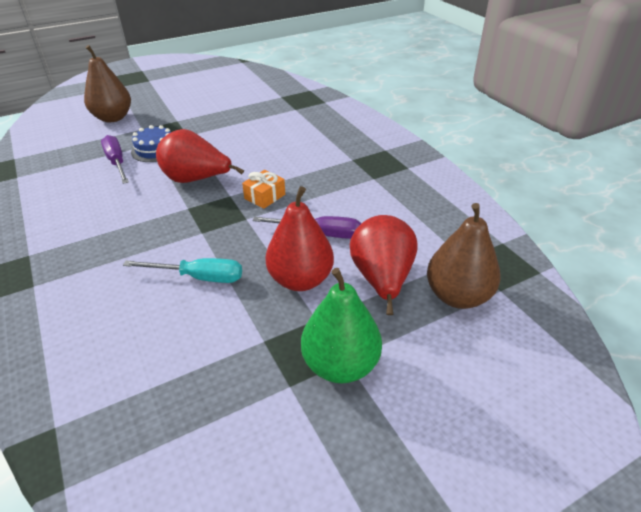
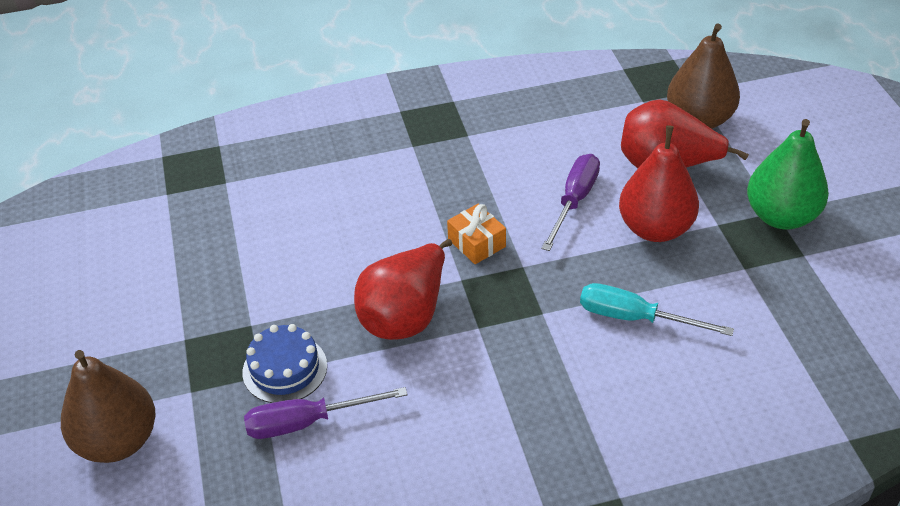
camera: 75 degrees left, 5 degrees up
(199, 277) = (635, 318): turquoise screwdriver -> turquoise screwdriver turned 90 degrees counterclockwise

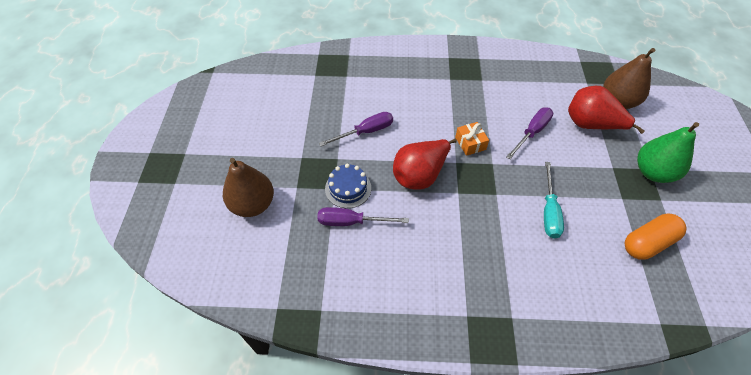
camera: 15 degrees right, 10 degrees up
(289, 268) = (365, 132): none -> purple screwdriver
(635, 318) = (549, 211): turquoise screwdriver -> turquoise screwdriver turned 120 degrees counterclockwise
(655, 228) = (574, 160): red pear -> none
(799, 325) = (647, 242): none -> orange capsule

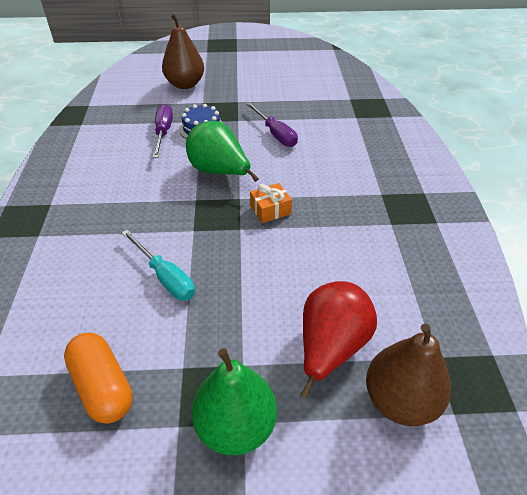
camera: 85 degrees right, 10 degrees down
(420, 175) = (219, 172): red pear -> green pear
(532, 132) = (299, 270): purple screwdriver -> none
(549, 211) = (165, 277): turquoise screwdriver -> turquoise screwdriver turned 135 degrees counterclockwise

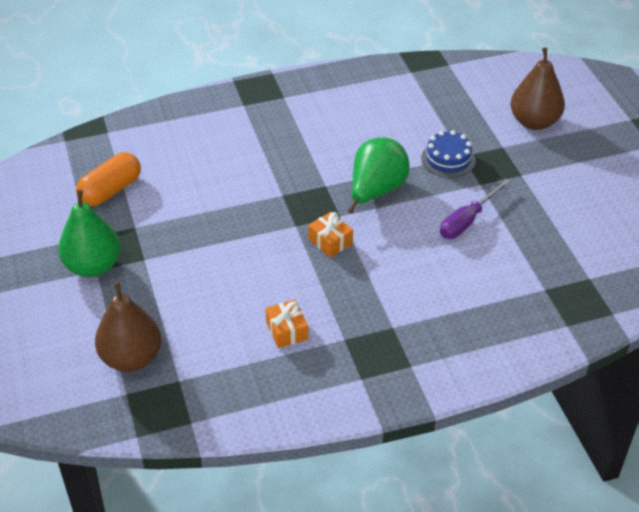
camera: 75 degrees right, 0 degrees up
(163, 133) = (425, 133): purple screwdriver -> none
(165, 277) = (220, 193): turquoise screwdriver -> none
(330, 347) = (173, 309): red pear -> none
(376, 259) = (287, 330): none -> orange gift

